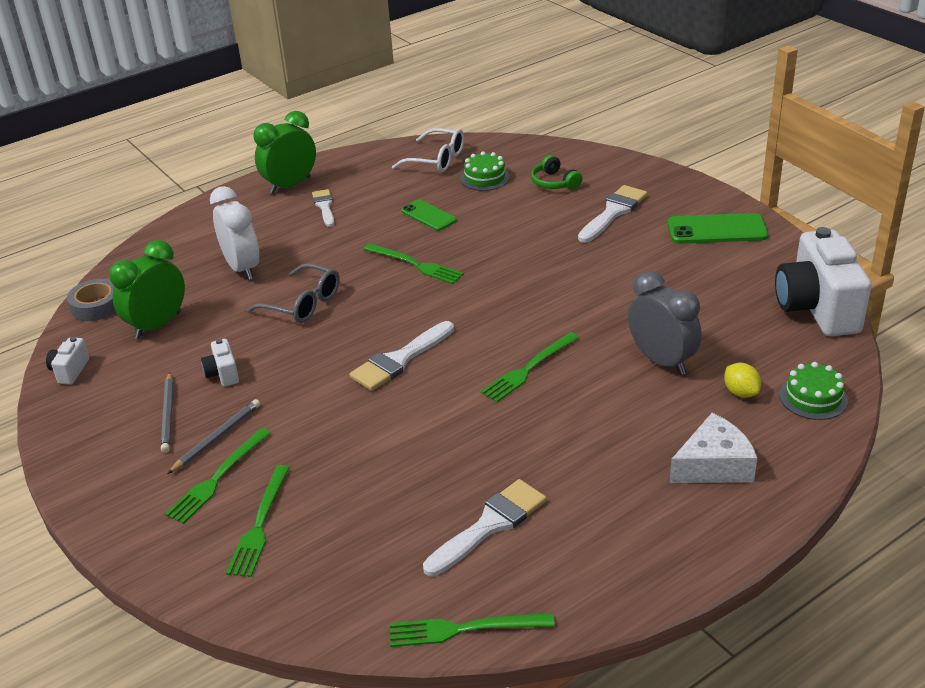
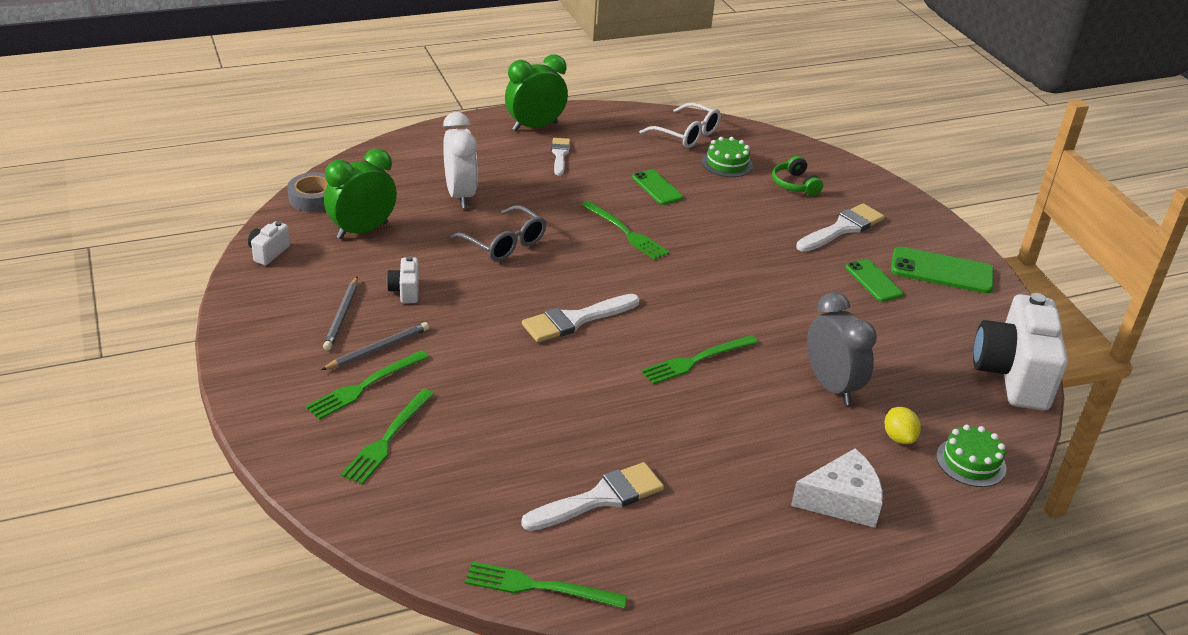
camera: 10 degrees right, 0 degrees up
(660, 254) = (873, 281): none -> green phone

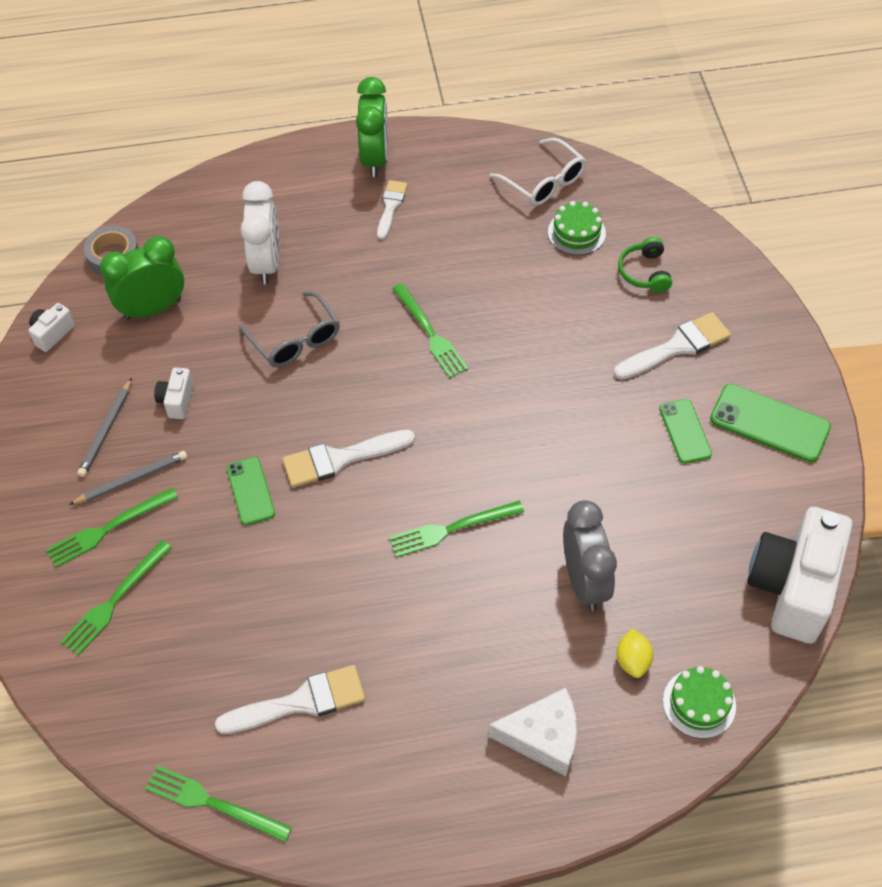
camera: 15 degrees right, 20 degrees up
(535, 126) = (375, 158): green clock -> green clock turned 105 degrees clockwise
(657, 188) = (484, 266): green phone -> green phone (250, 491)

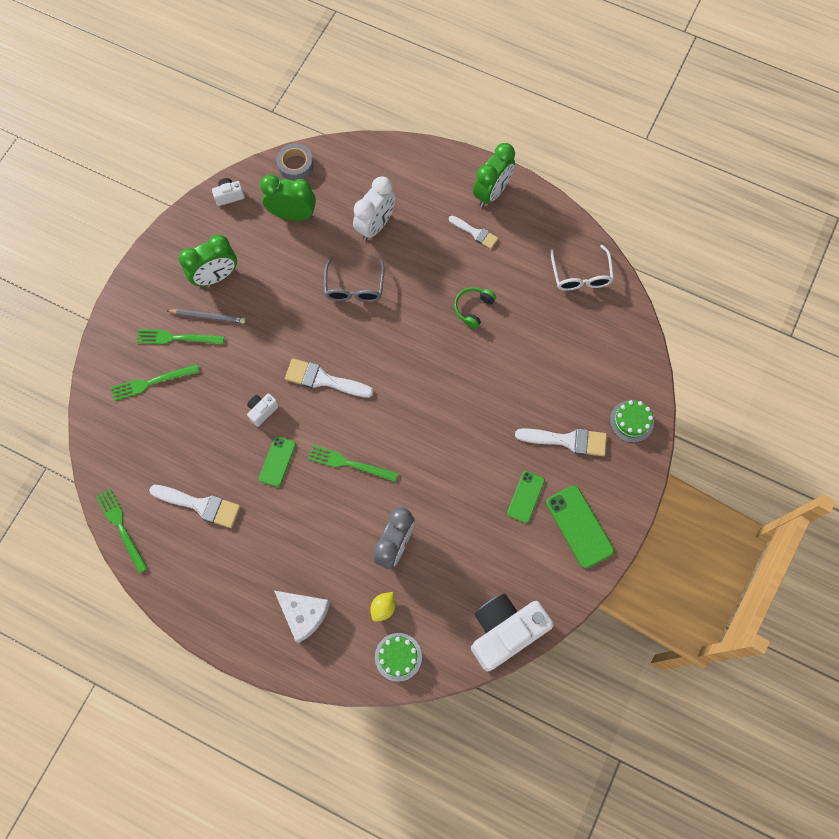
camera: 35 degrees right, 15 degrees up
(106, 430) = (216, 277): grey pencil -> green clock
(177, 401) = (264, 283): white camera -> white camera (262, 411)
(250, 491) = (262, 366): green phone -> green phone (277, 461)
(391, 206) = (475, 233): white brush -> white brush turned 75 degrees clockwise
(430, 333) = (432, 334): green fork -> none
(576, 233) = (571, 324): green cake -> green cake (631, 421)
(644, 272) = (590, 378): green headphones -> green headphones (473, 308)

